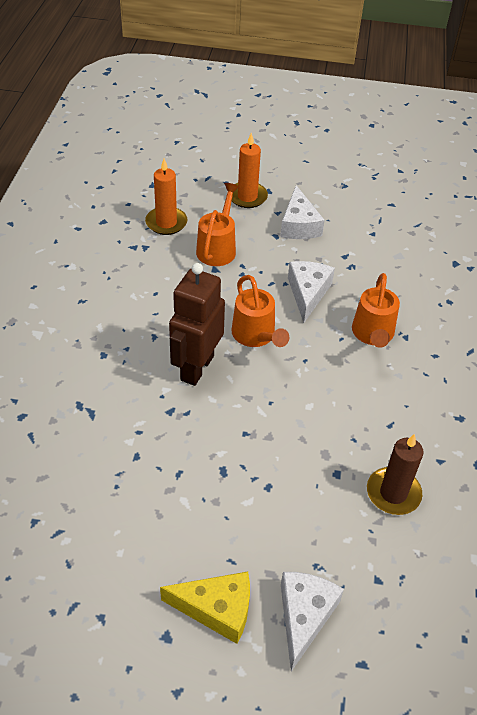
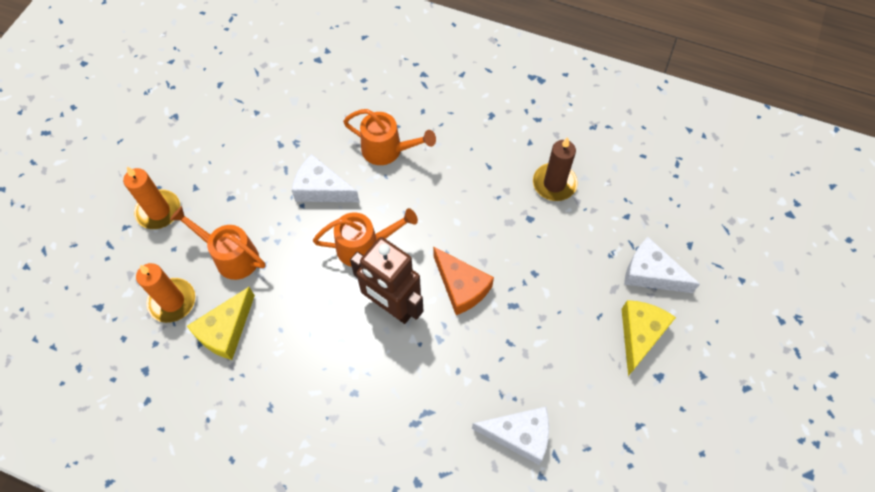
camera: 75 degrees left, 15 degrees up
(147, 259) = (226, 330): none -> yellow cheese
(233, 421) = (461, 287): none -> orange cheese
(299, 225) = (222, 173): white cheese -> white cheese (519, 435)

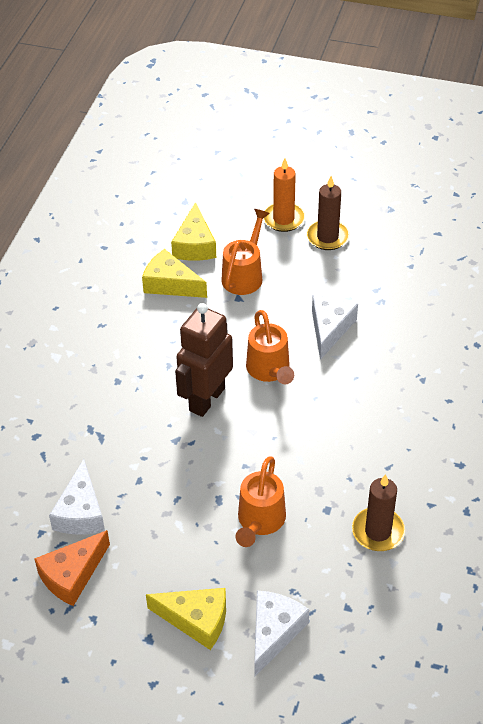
camera: 85 degrees right, 15 degrees down
(172, 301) = (195, 245): orange candle -> yellow cheese
(197, 175) = (327, 237): none -> brown candle
(388, 150) = (388, 376): orange watering can -> orange watering can (259, 522)
(461, 287) = (235, 453): orange cheese -> orange cheese (72, 575)

